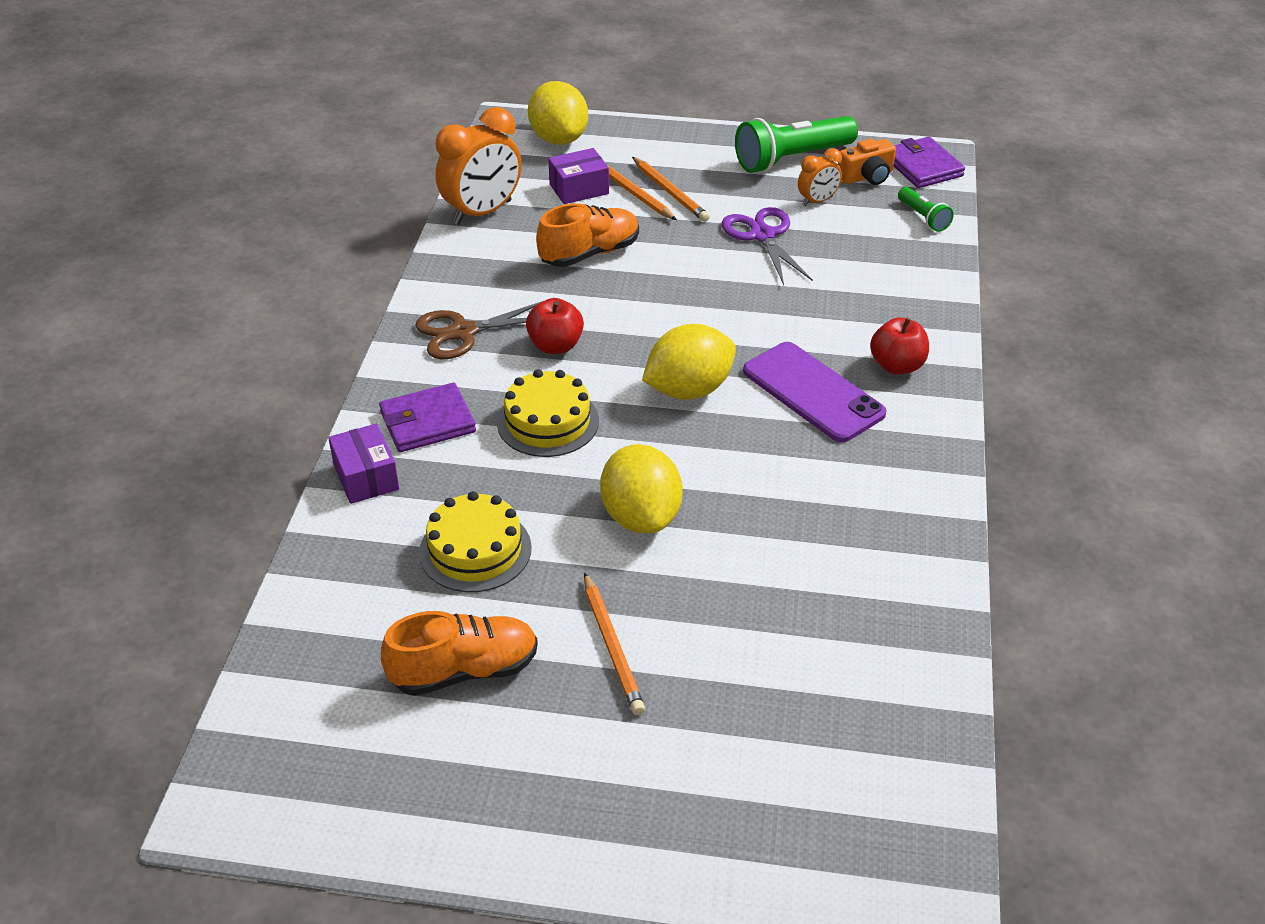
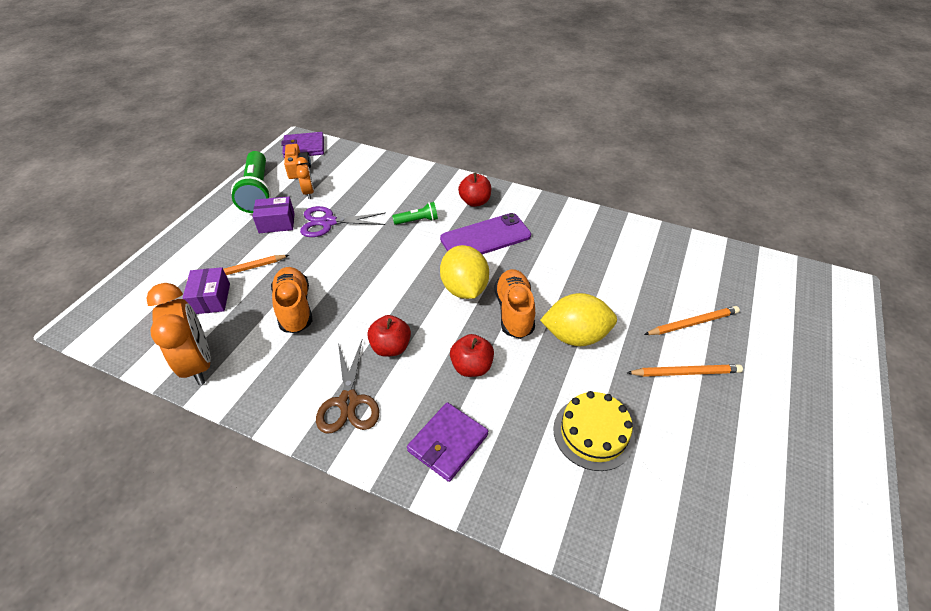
camera: 75 degrees left, 5 degrees up
(366, 477) = (501, 497): purple box -> purple box (277, 223)
(427, 422) = (448, 443): purple wallet -> purple wallet turned 45 degrees clockwise
(464, 671) = (707, 458): orange shoe -> orange shoe (514, 311)
(548, 422) = (471, 367): yellow cake -> red apple
(559, 139) = (135, 297): yellow lemon -> none
(670, 192) = (251, 252): orange pencil -> orange pencil (692, 323)
(923, 217) = (351, 160): green flashlight -> green flashlight (417, 220)

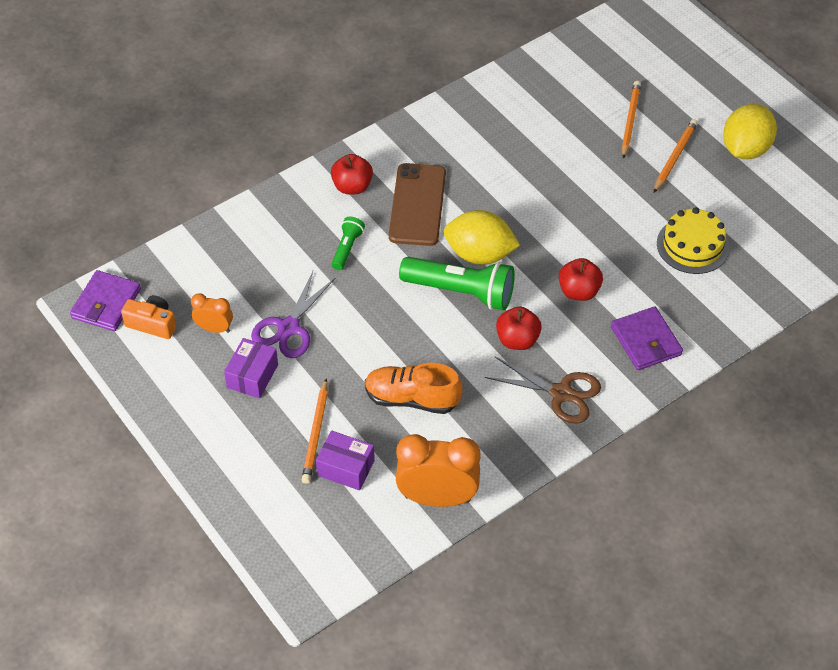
camera: 60 degrees left, 5 degrees up
(257, 192) = (172, 379): green flashlight -> green flashlight (461, 292)
(485, 237) = (417, 205): purple phone -> brown phone
(514, 311) = (535, 232): orange shoe -> none
(575, 336) = (592, 204): yellow lemon -> yellow lemon (745, 149)

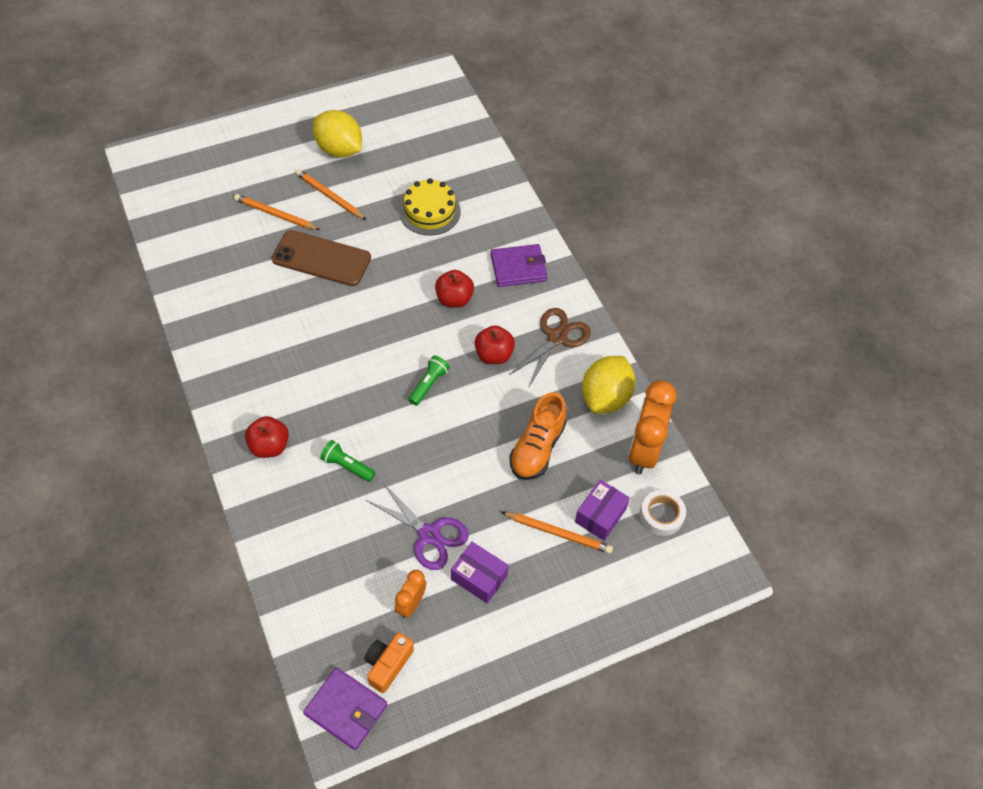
camera: 80 degrees left, 5 degrees up
(360, 525) = (661, 515): none -> white tape
(417, 205) = (313, 396): brown phone -> brown phone (321, 259)
(461, 292) = (429, 384): green flashlight -> green flashlight, size x0.51
(479, 254) = (390, 360): yellow lemon -> yellow lemon (605, 397)

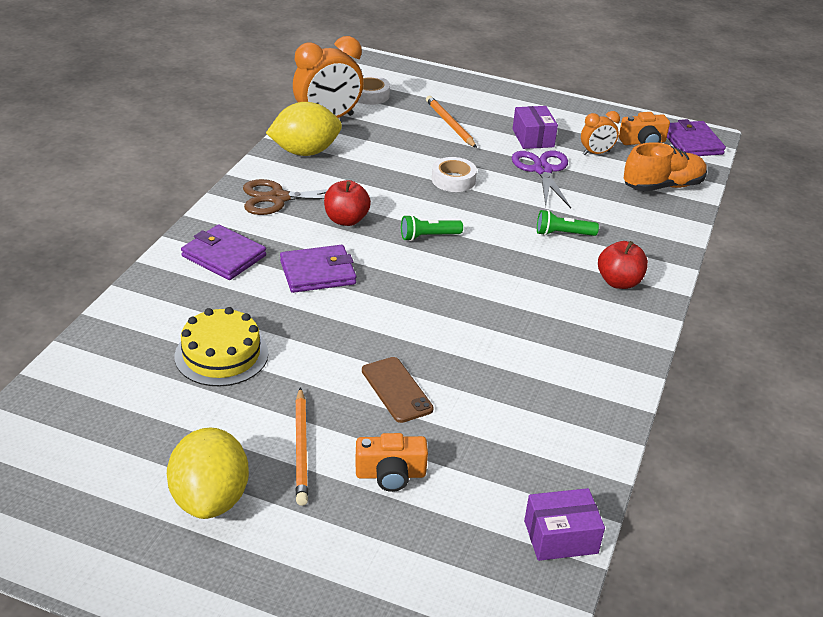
camera: 135 degrees left, 20 degrees down
(275, 214) = (390, 474): orange pencil -> orange camera
(321, 259) = (396, 390): brown phone -> brown phone, size x0.63
(347, 466) = (563, 234): green flashlight -> green flashlight turned 105 degrees clockwise
(454, 299) = (318, 272): red apple -> purple wallet
(477, 460) = (453, 180): none -> white tape
(537, 448) = (399, 160): orange shoe -> orange shoe (663, 186)
(600, 515) = (409, 115): purple box -> purple box (560, 537)

